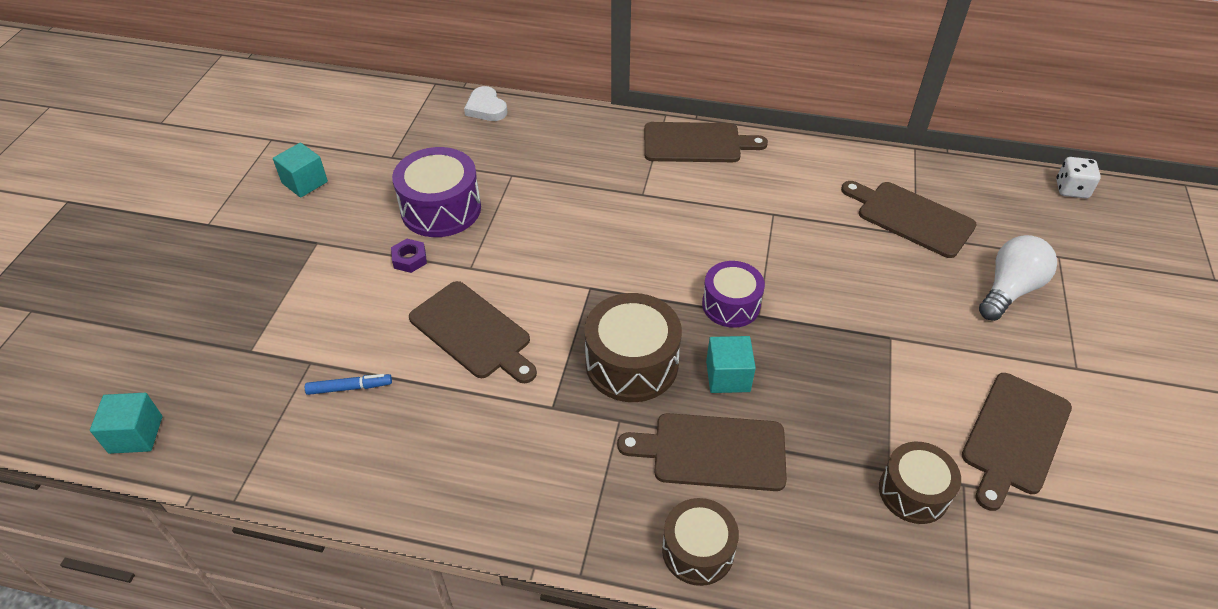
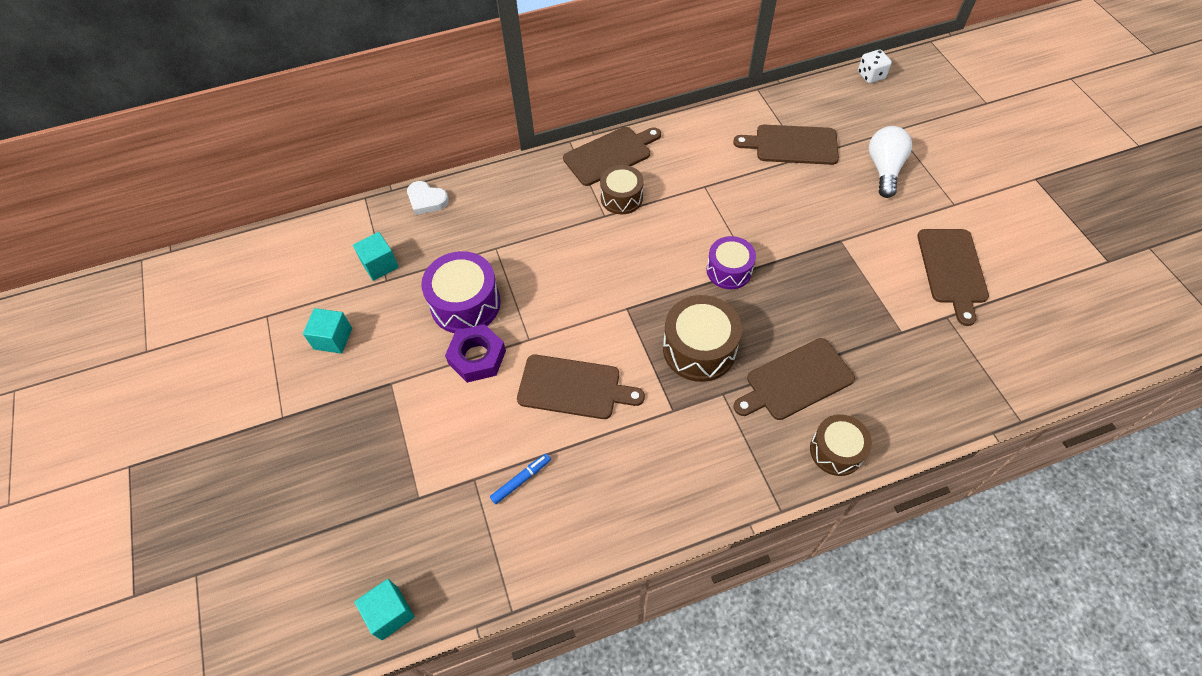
camera: 30 degrees left, 10 degrees up
(409, 259) = (477, 357): purple nut -> purple nut, size x1.80
(728, 376) = (766, 323): turquoise cube -> turquoise cube (380, 265)
(913, 492) = (924, 338): brown drum -> brown drum (621, 198)

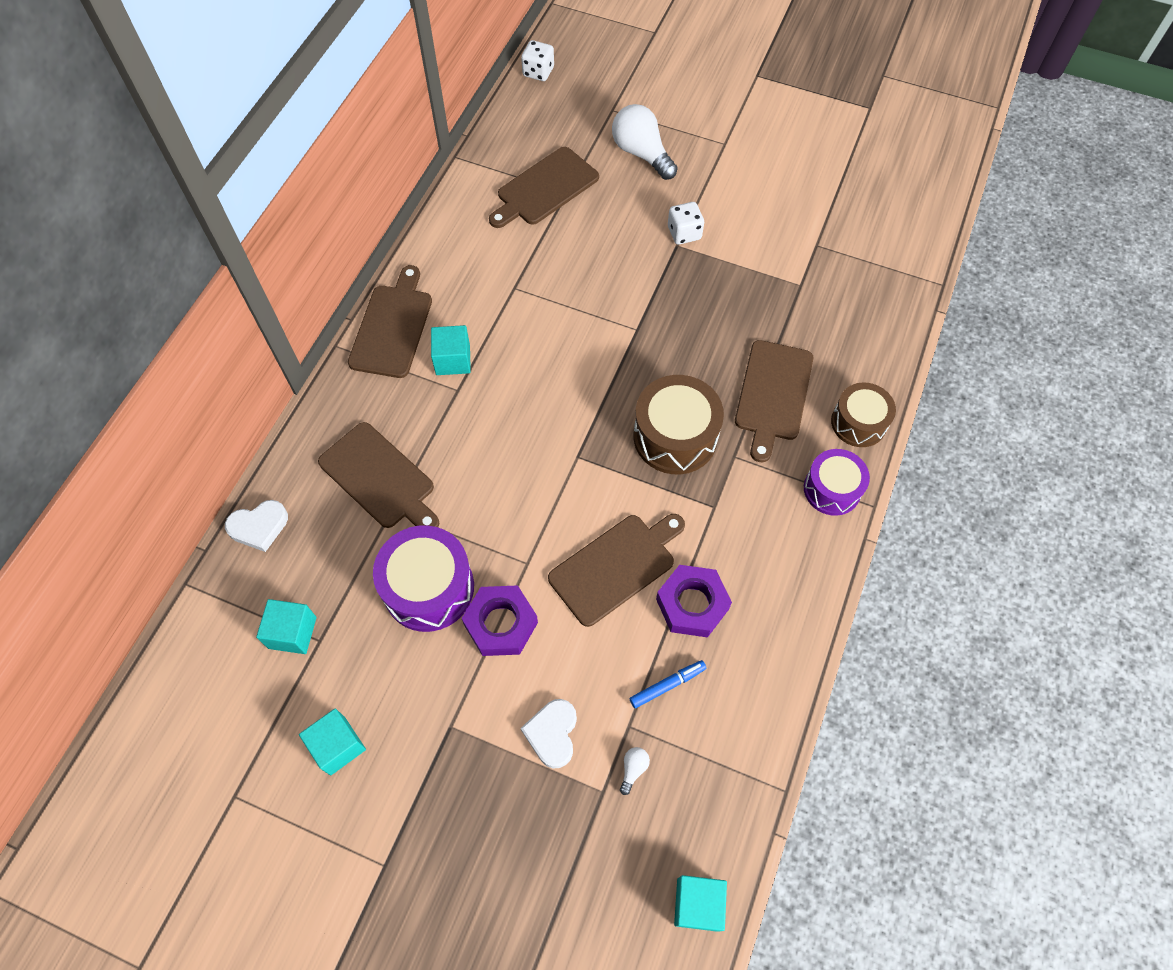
camera: 50 degrees left, 5 degrees up
(432, 440) = (552, 734): none -> white heart
(448, 504) = (633, 769): none -> white light bulb
(521, 480) = (667, 685): blue marker -> blue marker turned 60 degrees clockwise
(590, 451) = (692, 604): none -> purple nut
(621, 198) = (453, 360): brown drum -> turquoise cube
(729, 270) = (621, 347): purple drum -> purple drum (832, 489)
(855, 237) = (684, 233): none -> white dice
(952, 269) = (780, 202): brown cutting board -> brown cutting board (380, 478)

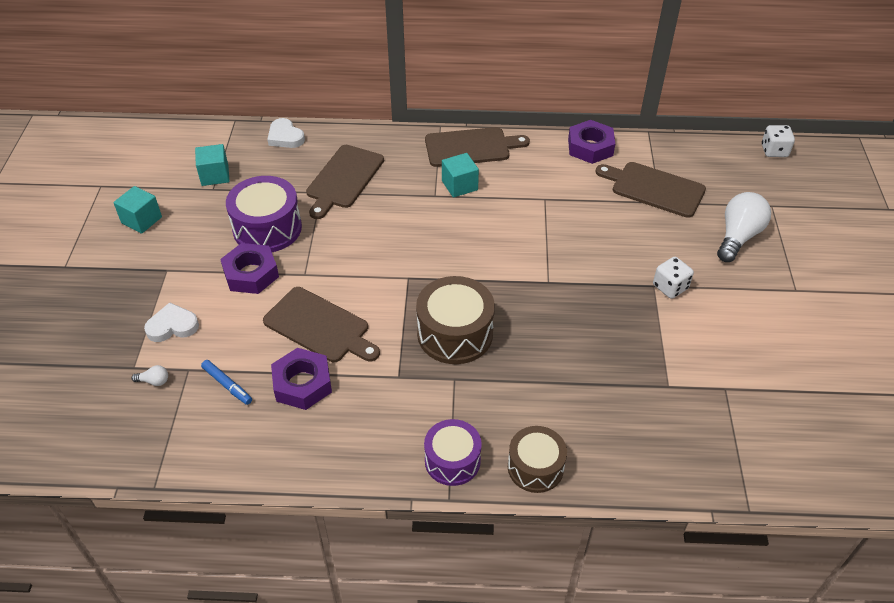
camera: 70 degrees right, 15 degrees down
(453, 216) = (590, 147): none -> purple nut
(697, 904) = (54, 448): turquoise cube -> none
(773, 394) = (532, 392): brown cutting board -> none

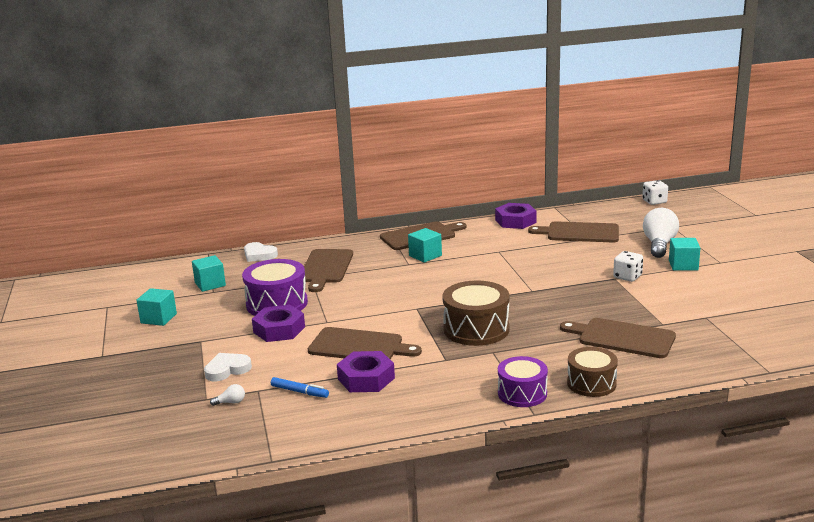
camera: 15 degrees left, 25 degrees down
(609, 397) = (622, 338): none -> brown cutting board
(747, 283) = (683, 265): none -> turquoise cube

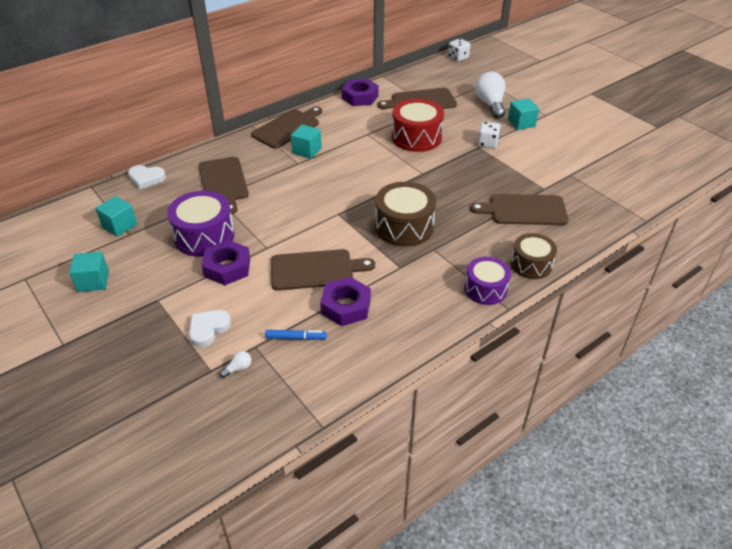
camera: 25 degrees left, 20 degrees up
(550, 261) = (416, 137): none -> red drum

